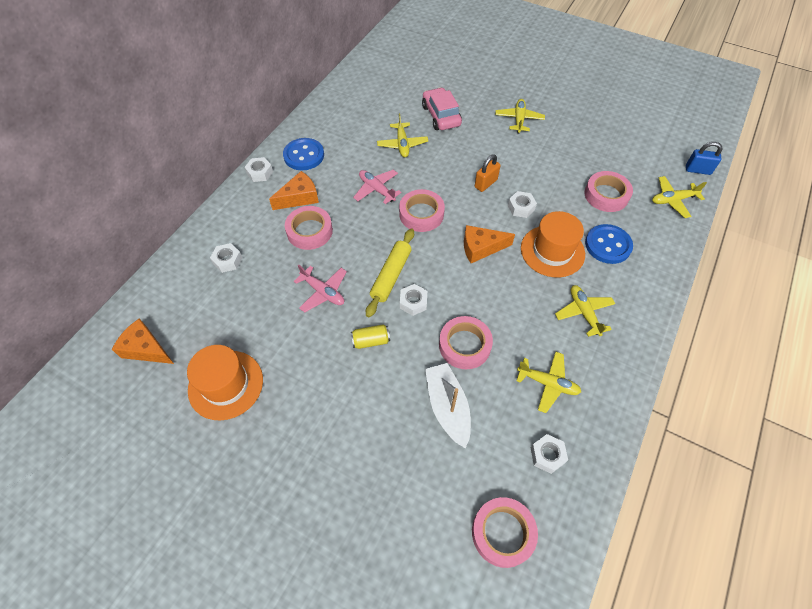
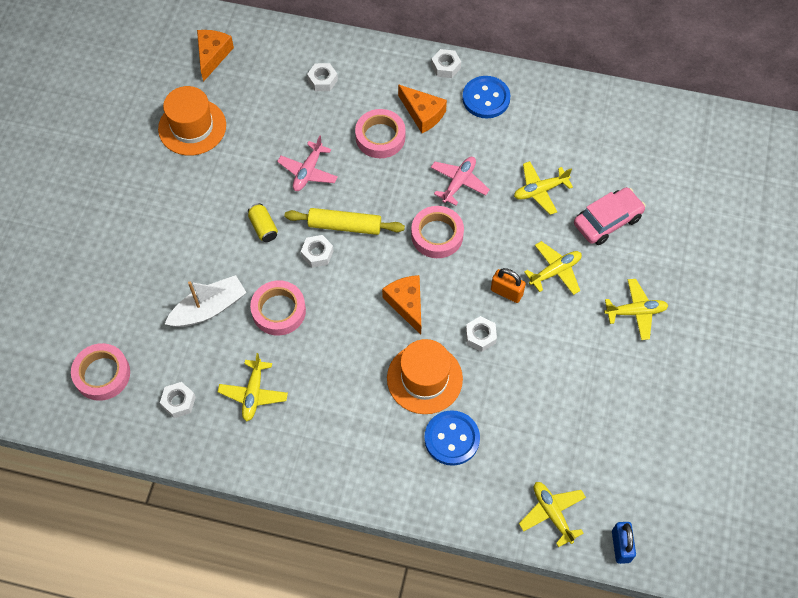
camera: 75 degrees right, 5 degrees up
(583, 313) = (348, 420): yellow plane -> yellow plane (555, 271)
(606, 195) = (533, 431): pink tape -> none

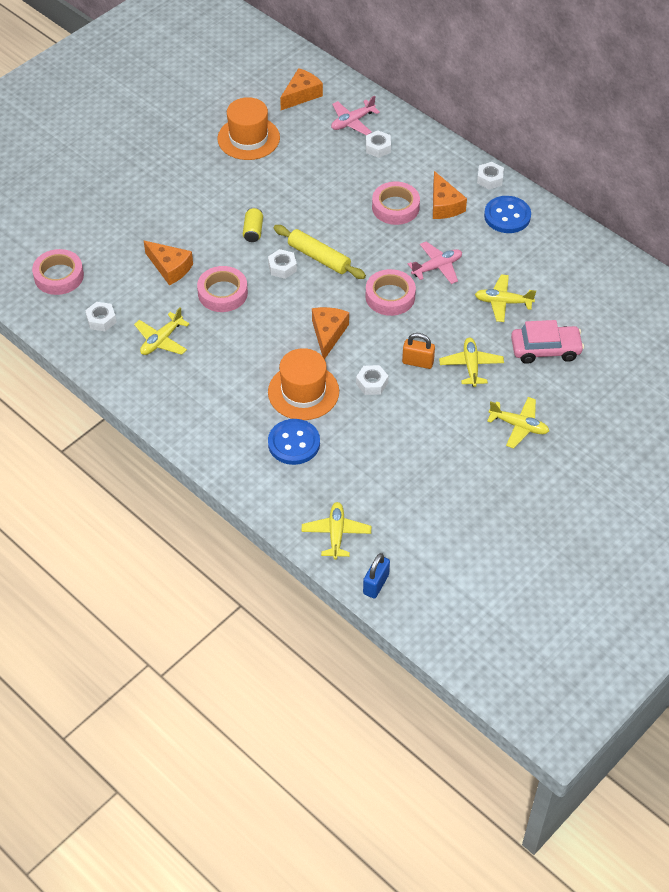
camera: 30 degrees right, 10 degrees down
(209, 308) = (170, 268): white boat -> orange cheese
(308, 172) = (318, 207): pink plane -> pink plane (352, 122)
(506, 292) = (417, 362): orange padlock -> orange padlock turned 45 degrees counterclockwise
(555, 271) = (471, 366): yellow plane -> yellow plane turned 90 degrees counterclockwise

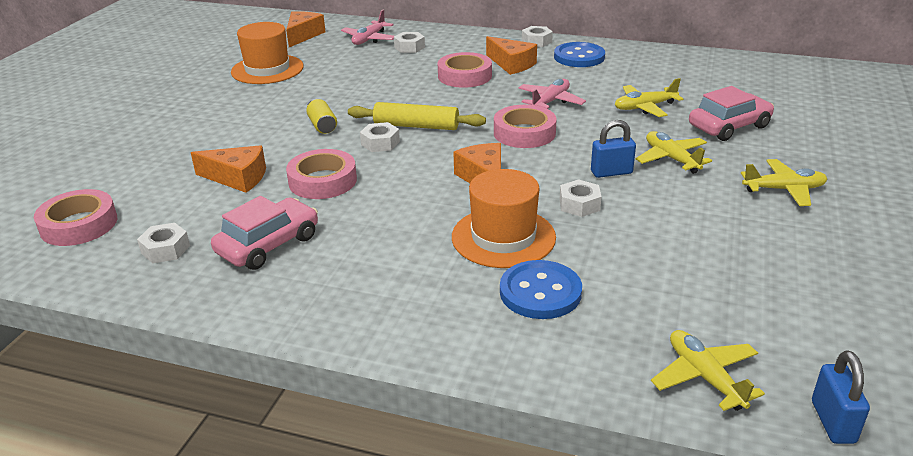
camera: 25 degrees left, 20 degrees down
(161, 340) = (268, 245): yellow plane -> pink car
(417, 362) = (611, 172): orange padlock -> blue padlock

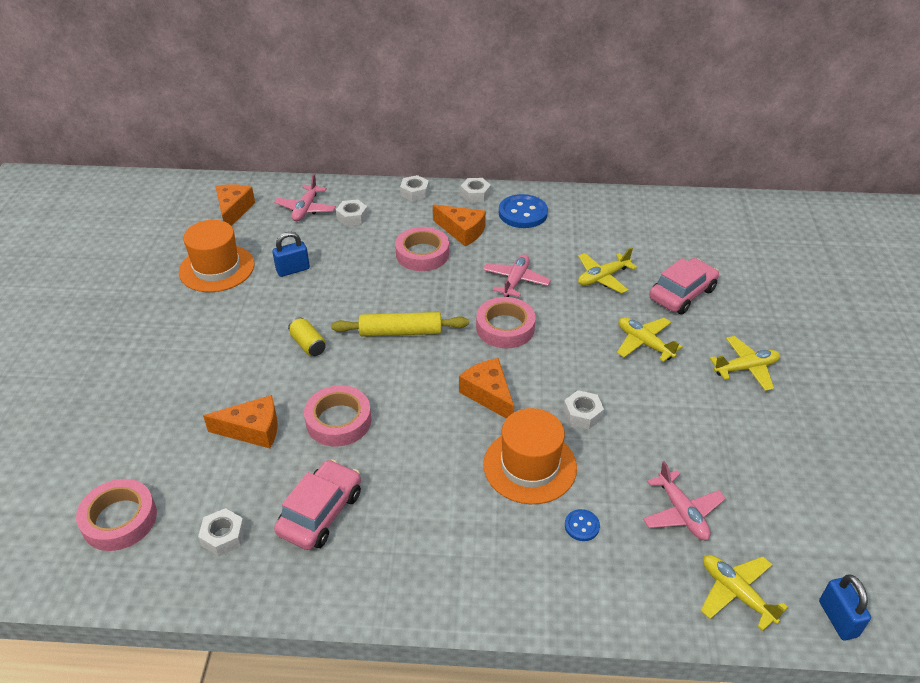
camera: 15 degrees left, 10 degrees up
(380, 143) = (374, 361): white nut -> white nut (414, 192)
(540, 292) = (582, 526): blue button -> blue button, size x0.49
(611, 172) = (598, 369): blue padlock -> blue padlock (293, 270)
(663, 297) = (682, 513): none -> pink plane

